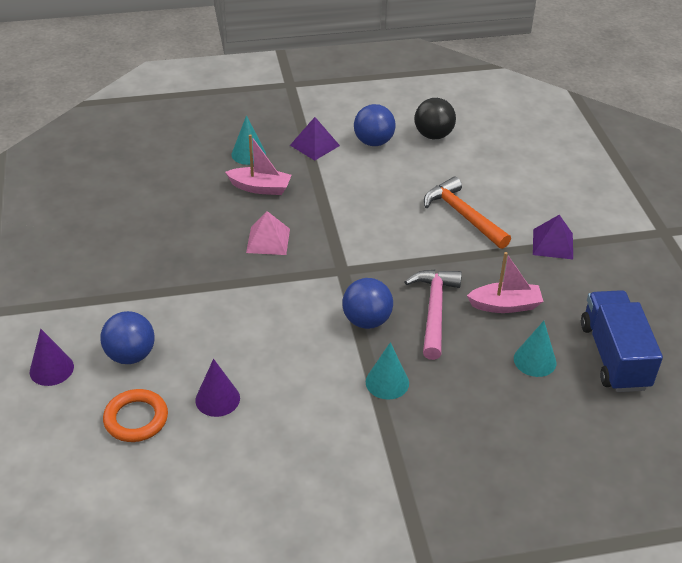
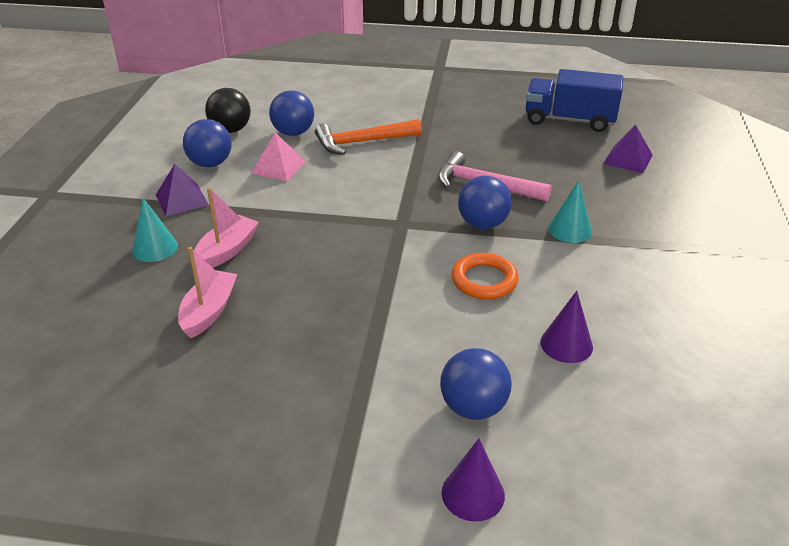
camera: 70 degrees left, 5 degrees down
(136, 419) = (584, 417): orange ring -> orange ring (484, 280)
(268, 240) = (324, 262): pink pyramid -> pink pyramid (278, 167)
(452, 170) = (293, 133): none -> blue ball
(505, 305) = (493, 150): pink boat -> pink boat (209, 311)
(535, 360) = (564, 153): turquoise cone -> none
(552, 244) = (426, 112): purple pyramid -> purple pyramid (628, 159)

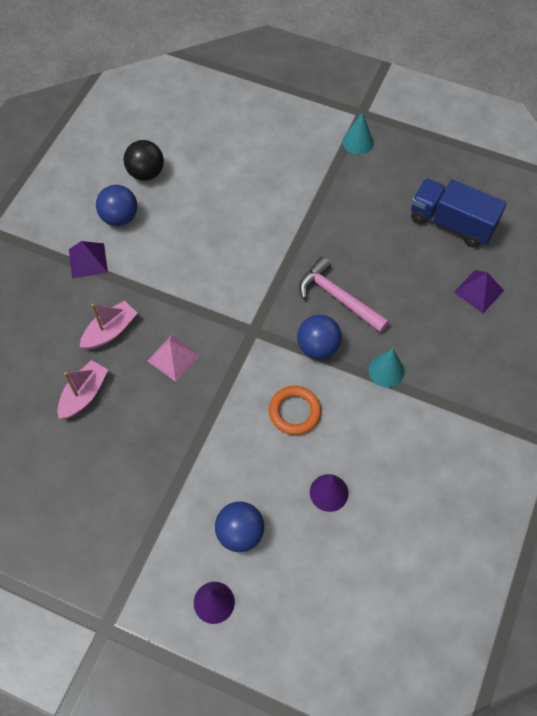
camera: 15 degrees right, 25 degrees up
(155, 248) = (58, 315): turquoise cone -> turquoise cone (358, 142)
(278, 167) = (174, 235): pink pyramid -> pink pyramid (173, 357)
(293, 133) = (198, 189): blue ball -> none
(362, 142) = (254, 215): orange hammer -> none

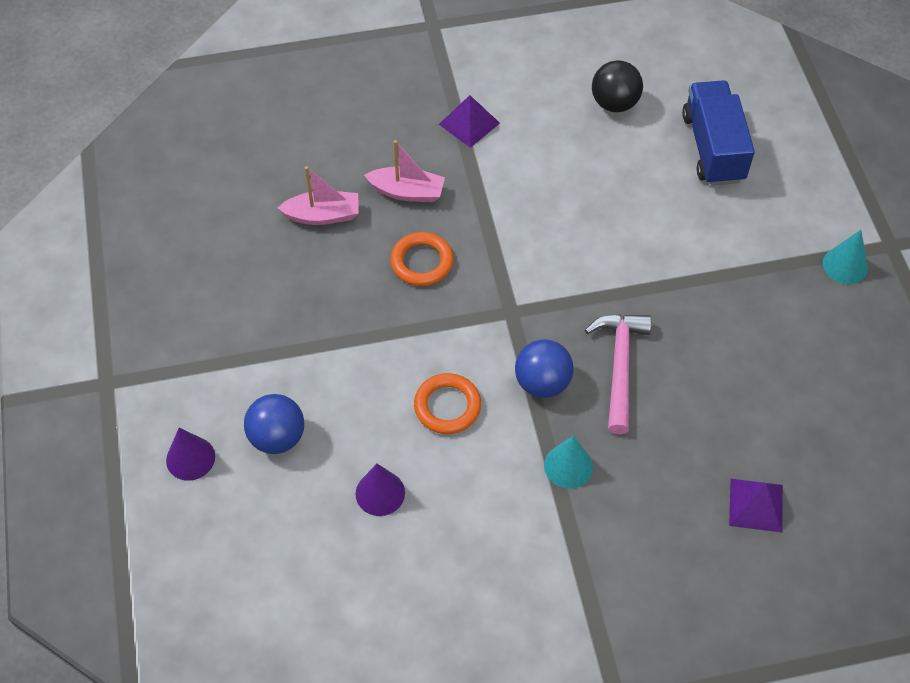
camera: 55 degrees right, 5 degrees down
(119, 217) = (541, 116): blue ball -> none
(173, 357) = (422, 262): pink pyramid -> orange ring
(451, 223) = (824, 424): blue truck -> blue truck (713, 148)

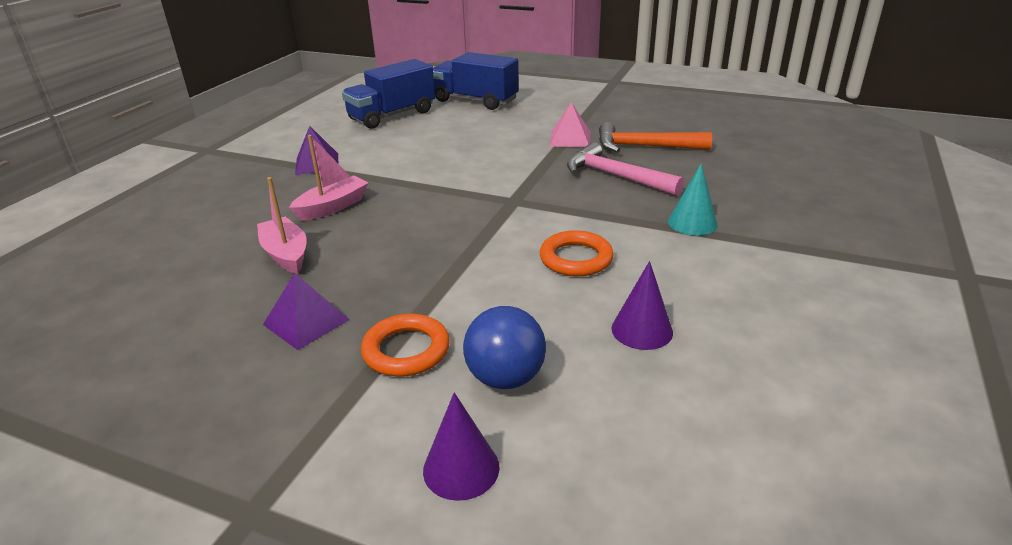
camera: 55 degrees left, 25 degrees down
(323, 215) = (286, 254): pink boat -> pink boat turned 60 degrees counterclockwise
(422, 262) = (411, 222): orange ring -> orange ring (406, 350)
(542, 383) = (598, 209): blue ball -> none
(614, 103) = (392, 115): black ball -> blue truck
(679, 286) = (570, 139): none -> pink pyramid
(710, 361) = (644, 147): none -> orange hammer
(756, 505) = (784, 166): purple pyramid -> purple pyramid (306, 322)
(845, 265) = (614, 94): turquoise cone -> none

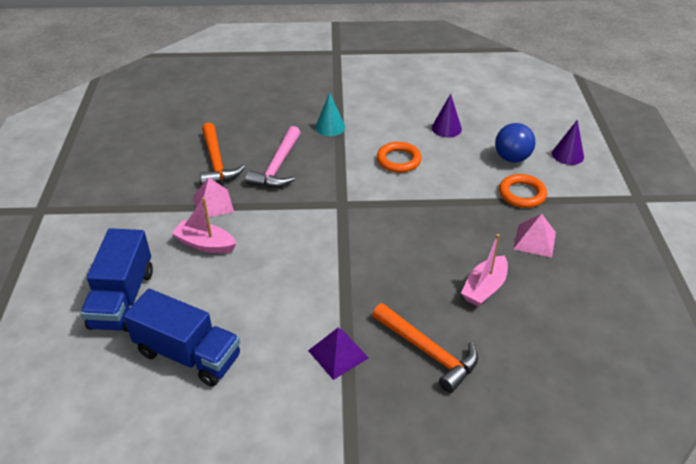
camera: 115 degrees left, 10 degrees up
(261, 201) = (428, 352): none -> orange hammer
(306, 322) = (534, 240): purple pyramid -> pink pyramid
(332, 207) = (408, 298): pink boat -> pink boat (205, 244)

